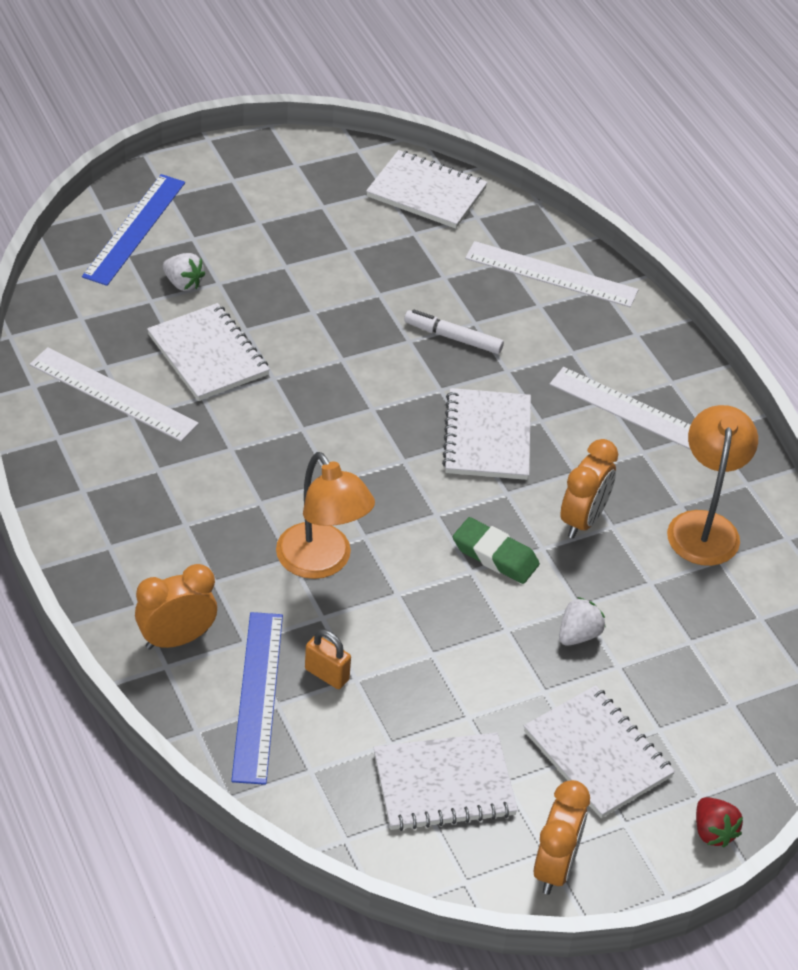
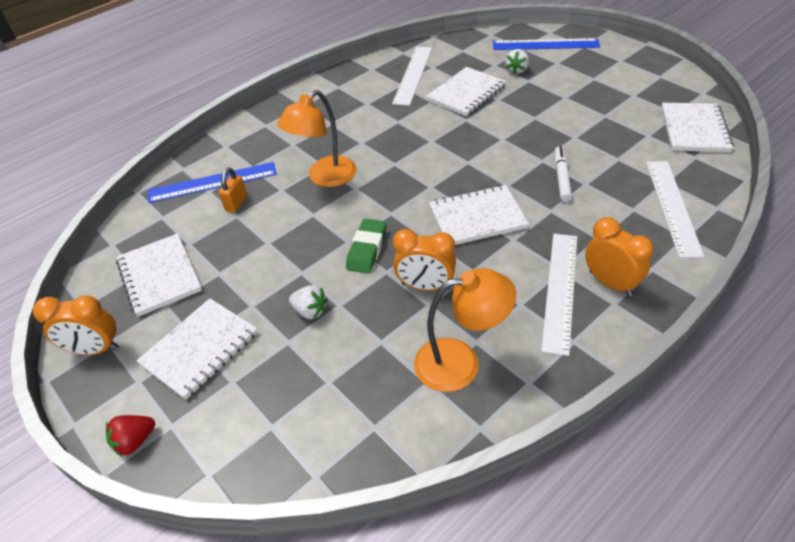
camera: 80 degrees right, 0 degrees up
(176, 639) = (245, 144): orange clock -> orange clock (610, 283)

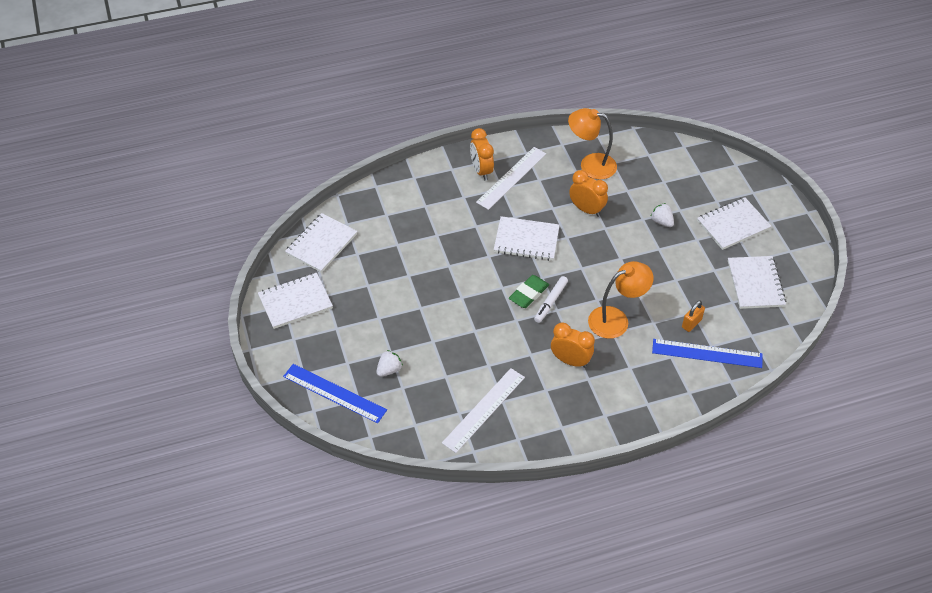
camera: 160 degrees left, 5 degrees up
(95, 349) = (798, 249): orange clock -> orange clock (570, 361)
(135, 441) = (772, 192): red strawberry -> none
(367, 249) = (610, 247): green eraser -> green eraser (528, 294)
(466, 93) = (453, 360): white notebook -> white notebook (295, 302)
(561, 177) = (448, 246): white marker -> white marker (550, 302)
(672, 206) = (400, 197): white ruler -> none

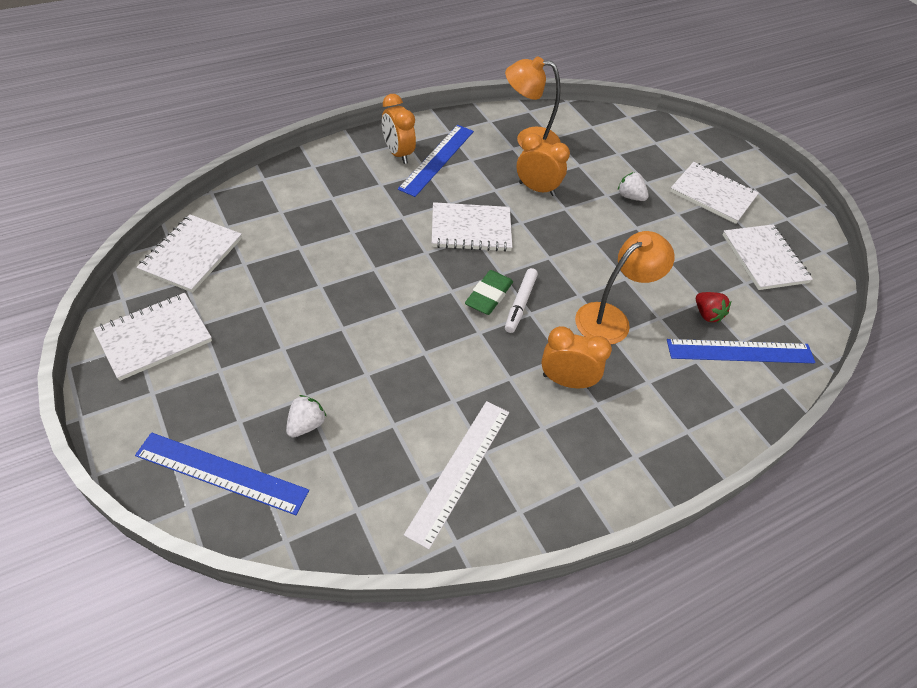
camera: 15 degrees left, 0 degrees up
(511, 178) = (437, 159): white ruler -> blue ruler
(691, 323) = (707, 314): orange padlock -> red strawberry
(733, 225) = (712, 194): white notebook -> white notebook turned 75 degrees clockwise

